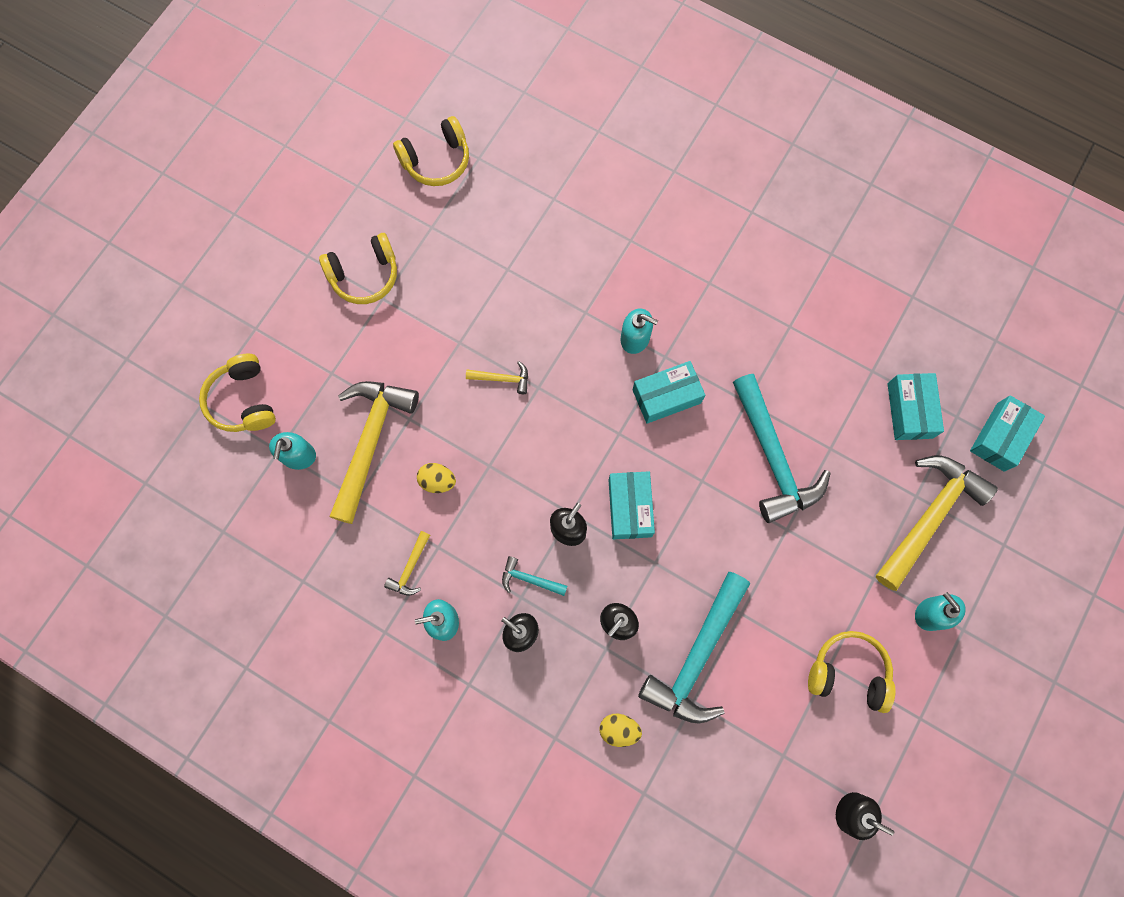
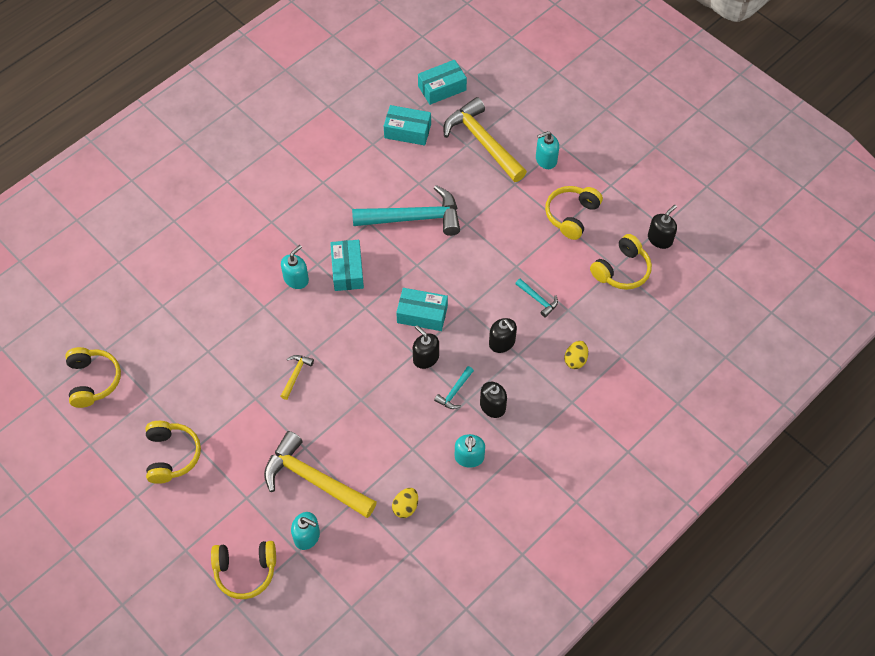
camera: 75 degrees left, 15 degrees down
(410, 568) = (422, 472): yellow hammer -> none
(437, 481) = (361, 438): yellow egg -> yellow egg (405, 507)
(697, 656) = (538, 299): turquoise hammer -> turquoise hammer, size x0.44
(780, 765) = (621, 270): none -> yellow headphones
(1000, 437) = (442, 88): turquoise box -> turquoise box turned 75 degrees counterclockwise

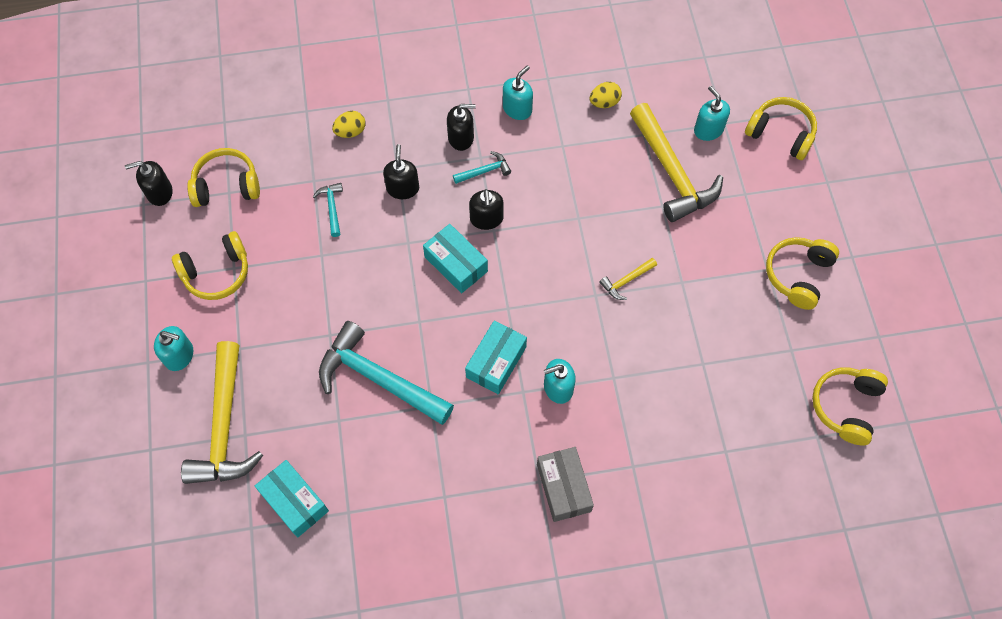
camera: 145 degrees left, 5 degrees up
(254, 227) = (563, 487): none -> grey box
(442, 88) = (203, 538): turquoise box -> none

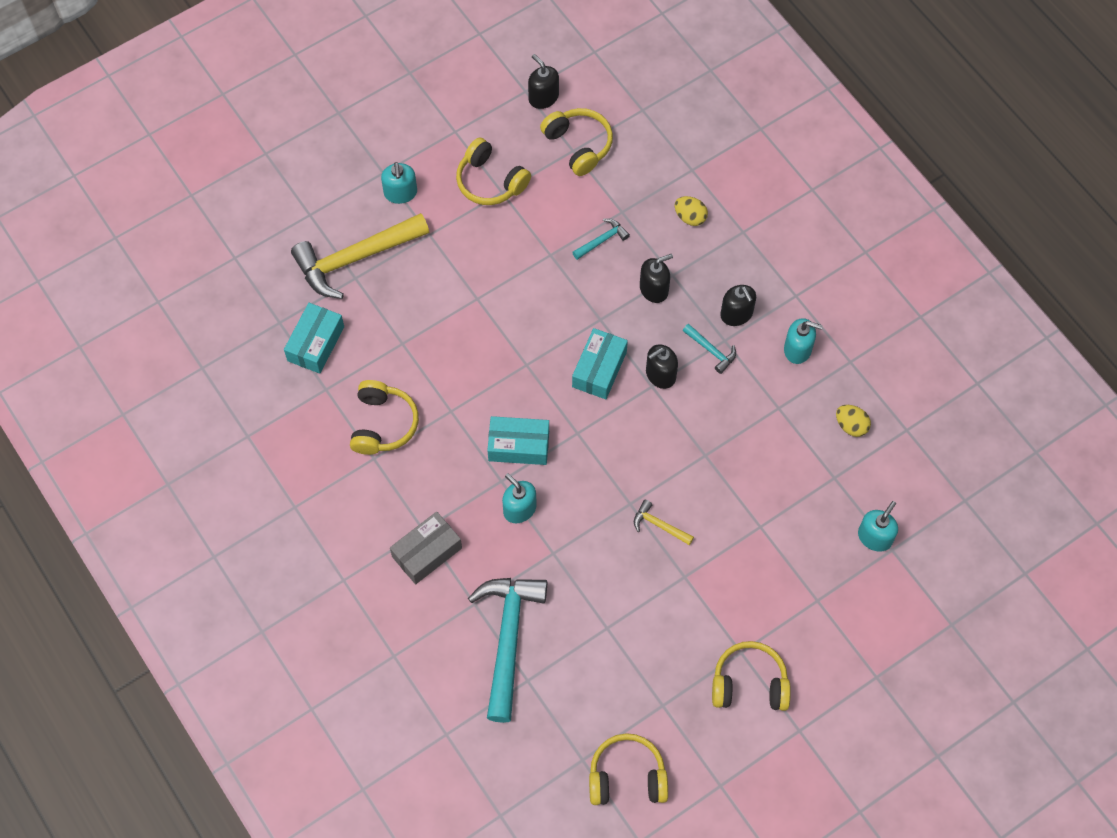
camera: 65 degrees right, 0 degrees up
(379, 378) = (455, 357): turquoise hammer -> turquoise hammer (508, 639)
(671, 172) = (804, 520): yellow hammer -> none
(780, 134) = (910, 610): yellow headphones -> yellow headphones (383, 424)

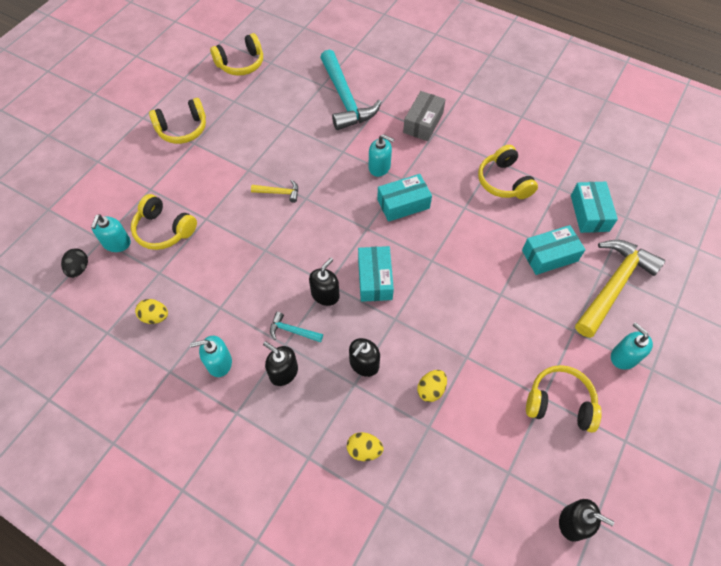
camera: 155 degrees right, 5 degrees down
(396, 316) = (549, 255): none -> turquoise box
(578, 145) = (507, 481): yellow headphones -> yellow headphones (164, 230)
(602, 240) = (431, 390): turquoise hammer -> yellow egg
(925, 521) = (79, 269): none -> black egg

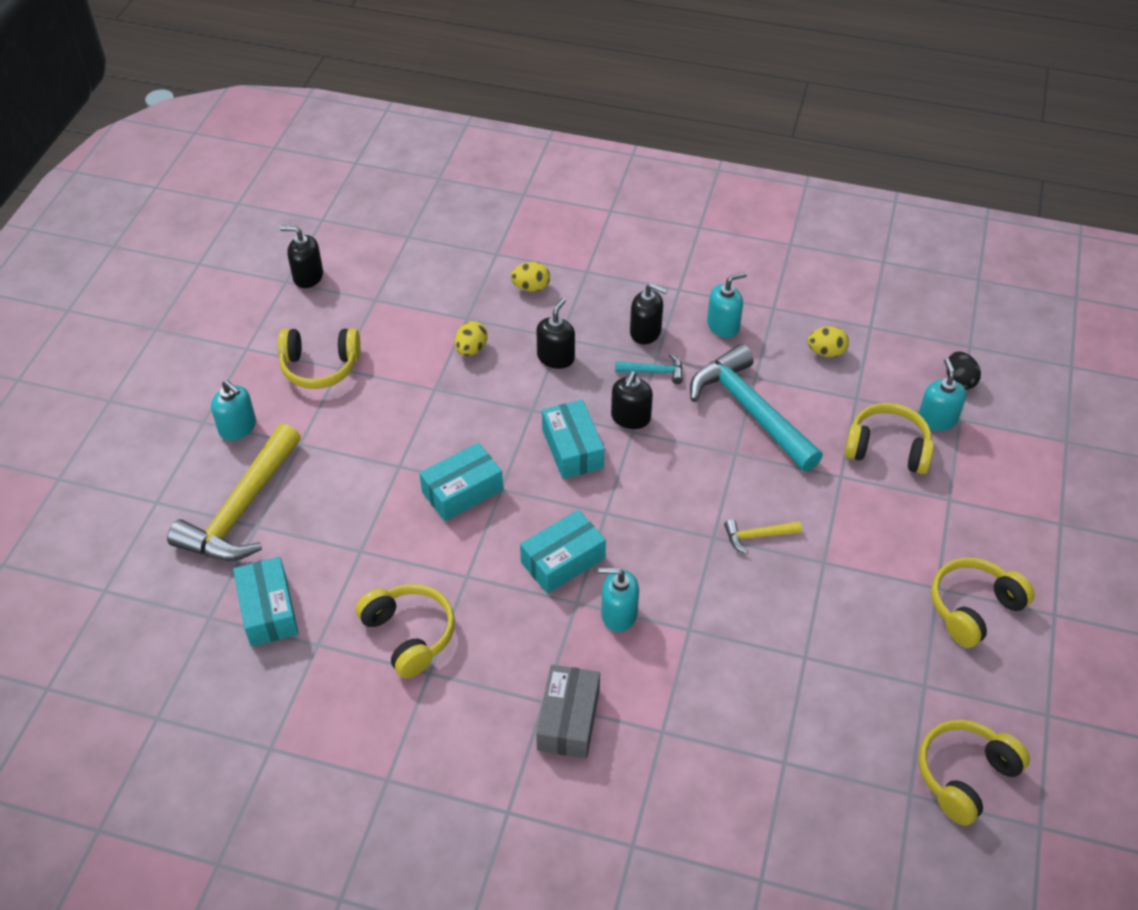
camera: 165 degrees right, 10 degrees down
(345, 99) = (728, 739): turquoise hammer -> turquoise hammer (750, 410)
(549, 255) = (332, 531): turquoise box -> turquoise box (462, 491)

